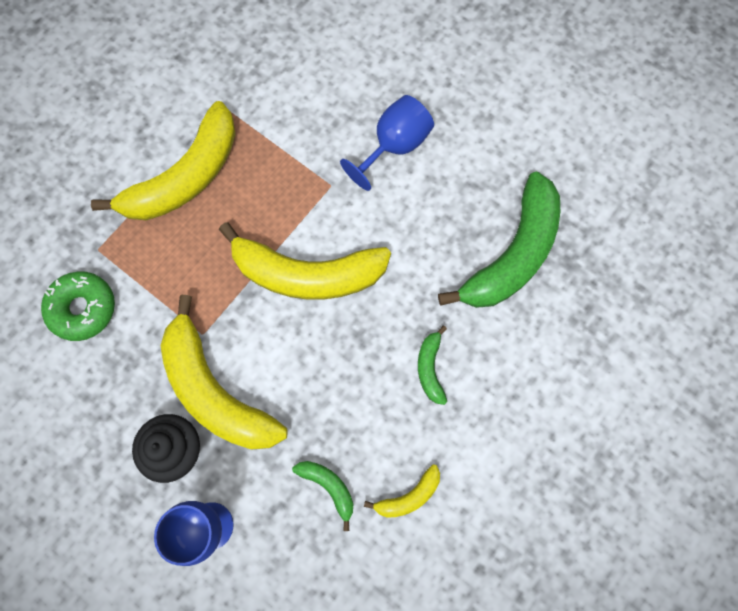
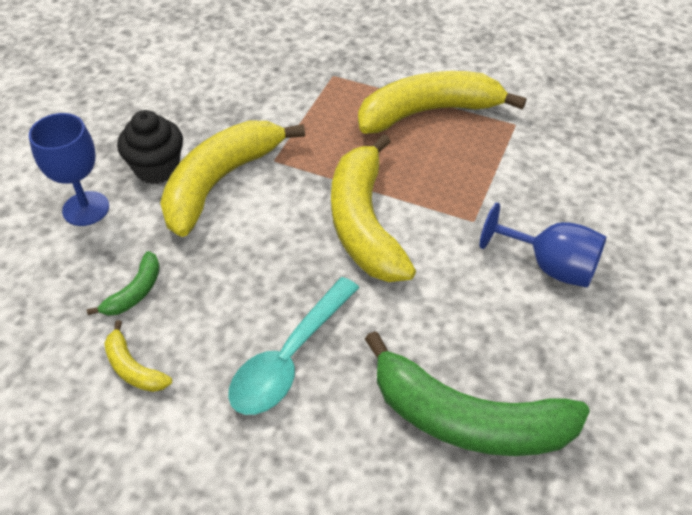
camera: 75 degrees right, 25 degrees down
(83, 308) = (275, 80): green donut -> none
(185, 177) = (428, 112): yellow banana -> yellow banana turned 135 degrees clockwise
(430, 368) = (289, 358): green banana -> turquoise spoon

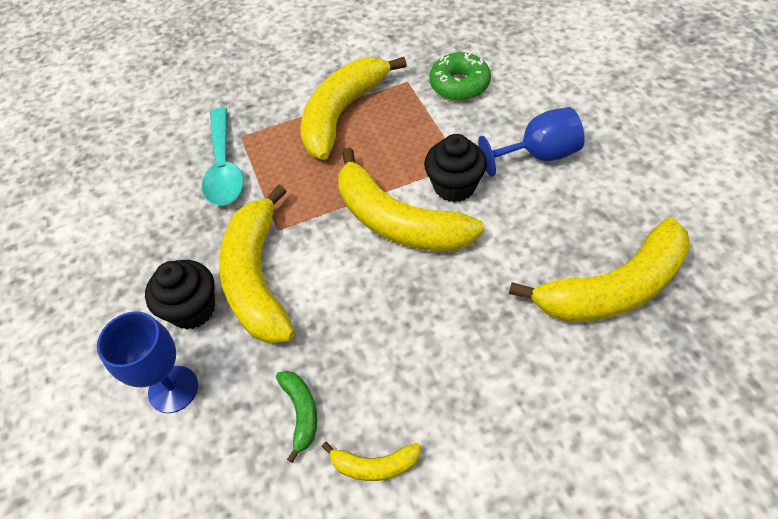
camera: 40 degrees left, 5 degrees up
(289, 358) = (468, 353): turquoise spoon -> turquoise spoon (224, 167)
(443, 233) = (454, 186): none -> black cupcake
(467, 419) = (613, 288): green banana -> yellow banana
(558, 158) = (459, 84): none -> green donut

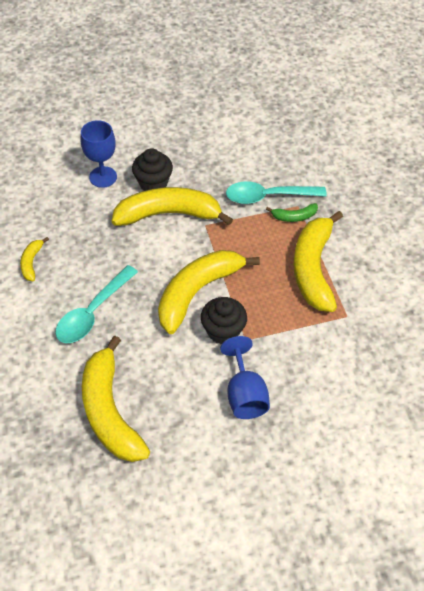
camera: 90 degrees right, 0 degrees up
(301, 412) = (72, 232): green banana -> green banana (294, 216)
(342, 113) = (313, 268): yellow banana -> yellow banana turned 120 degrees counterclockwise
(459, 84) = (338, 353): green donut -> none
(459, 344) = (92, 312): none -> turquoise spoon

